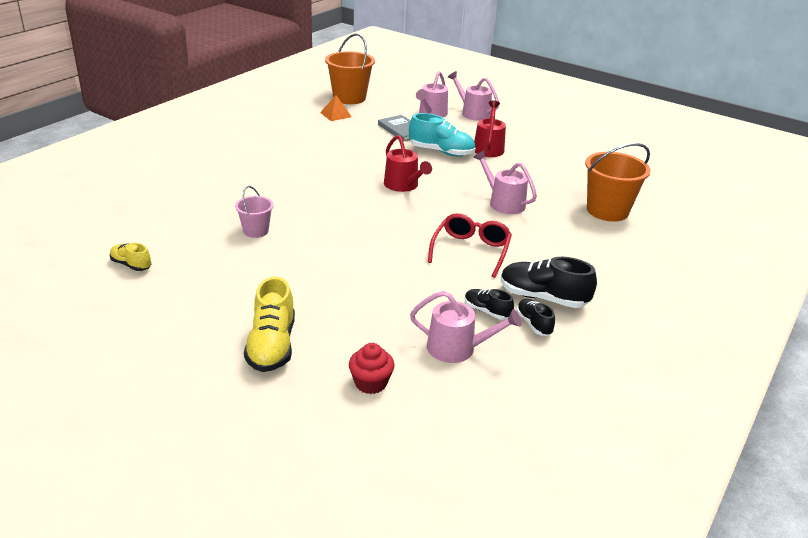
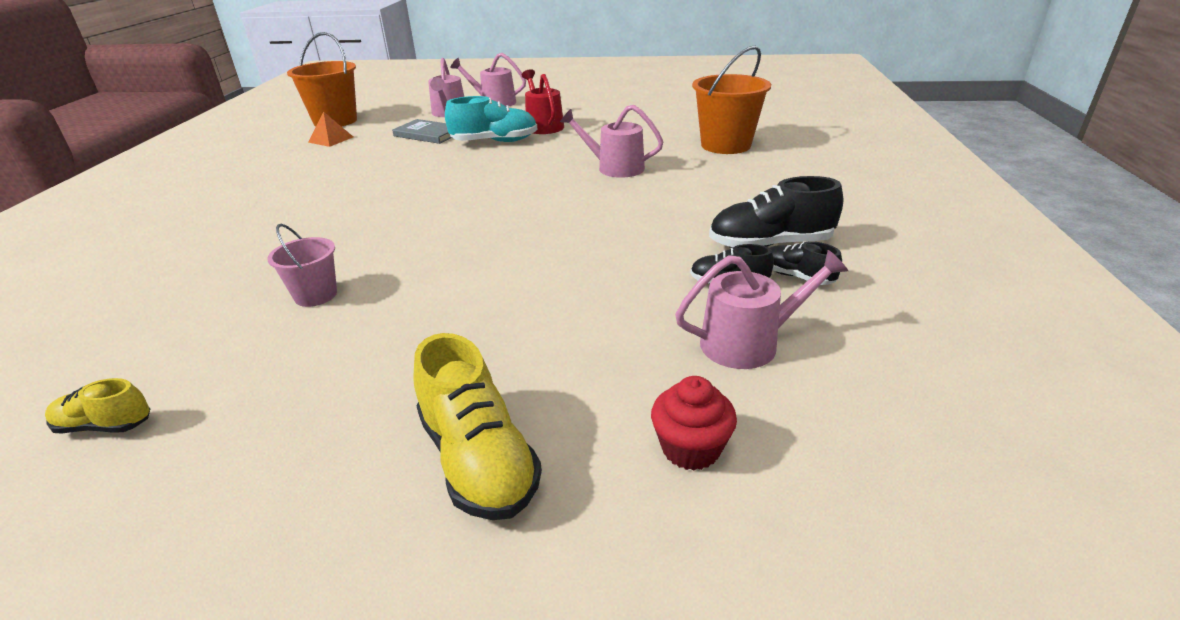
camera: 25 degrees left, 0 degrees up
(403, 185) = (482, 183): red watering can -> none
(471, 250) = (633, 223): red glasses -> none

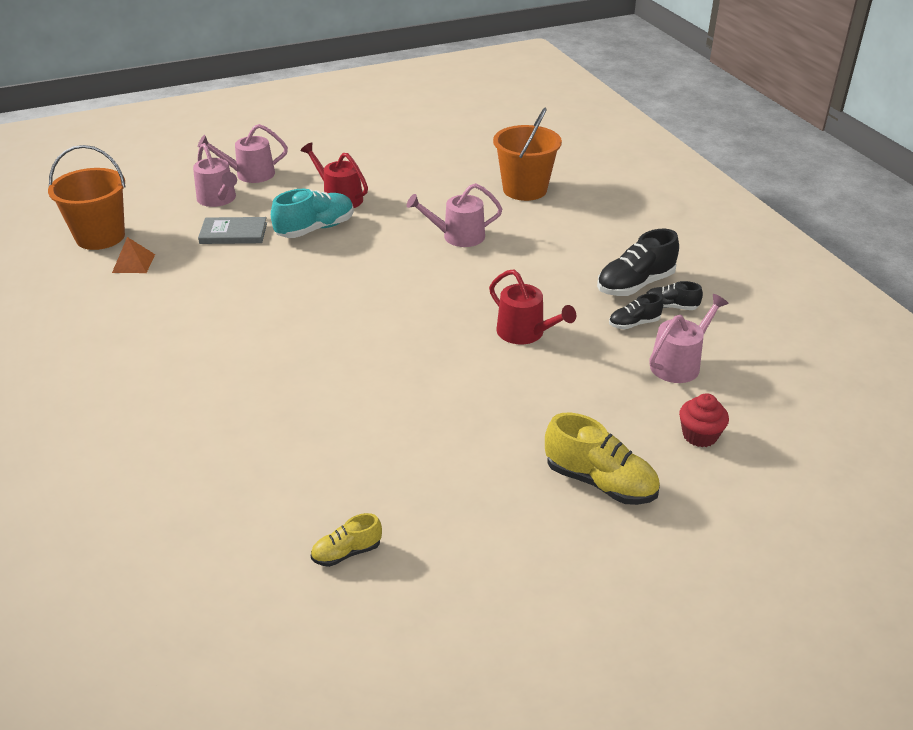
camera: 30 degrees left, 5 degrees up
(315, 295) = (360, 421): pink bucket -> none
(585, 260) = (525, 333): none -> red watering can

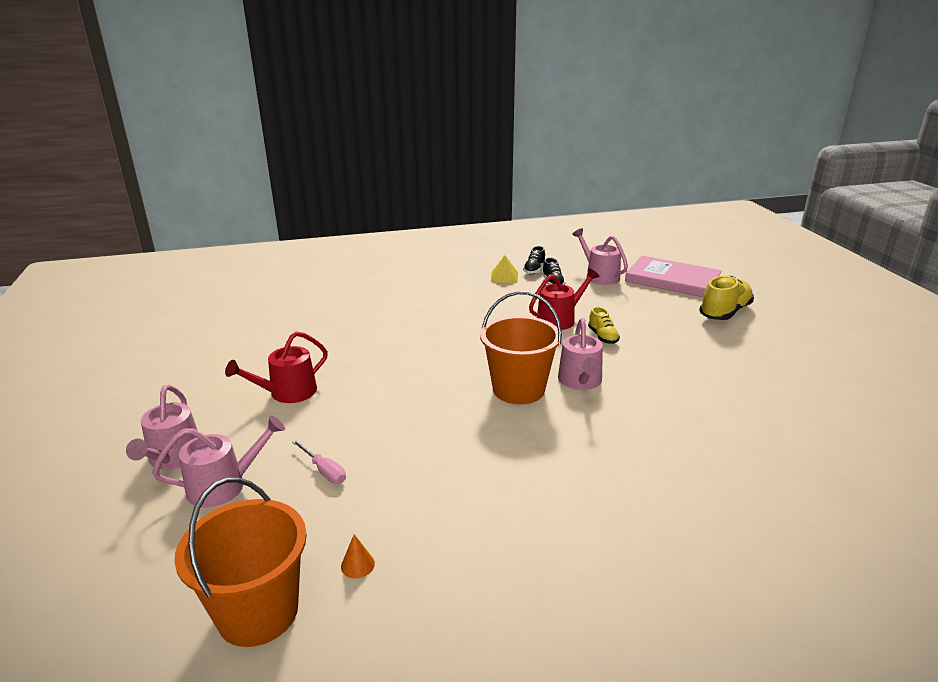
camera: 80 degrees left, 10 degrees down
(133, 263) = (357, 565): orange pyramid -> orange cone
(233, 233) = (324, 471): grey book -> pink screwdriver
(315, 229) = (347, 410): turquoise shoe -> none
(346, 552) = (835, 408): yellow shoe -> yellow shoe (602, 337)
(458, 236) = (404, 334): pink watering can -> pink watering can (580, 381)
(525, 189) = (340, 299): orange bucket -> orange bucket (518, 389)
(635, 285) = (504, 277): black shoe -> yellow pyramid
(699, 435) = (672, 280): red cupcake -> pink book

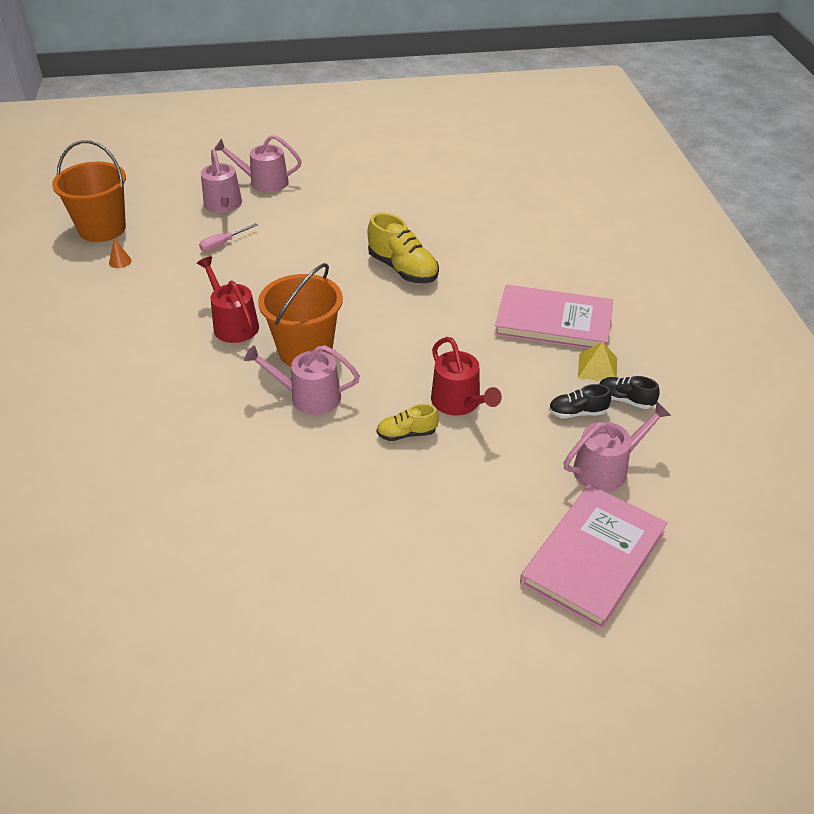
camera: 95 degrees right, 15 degrees up
(288, 393) = (337, 221): red watering can -> red watering can (233, 324)
(455, 289) = (553, 321): none -> pink book
(725, 312) = (465, 588): yellow shoe -> yellow shoe (403, 269)

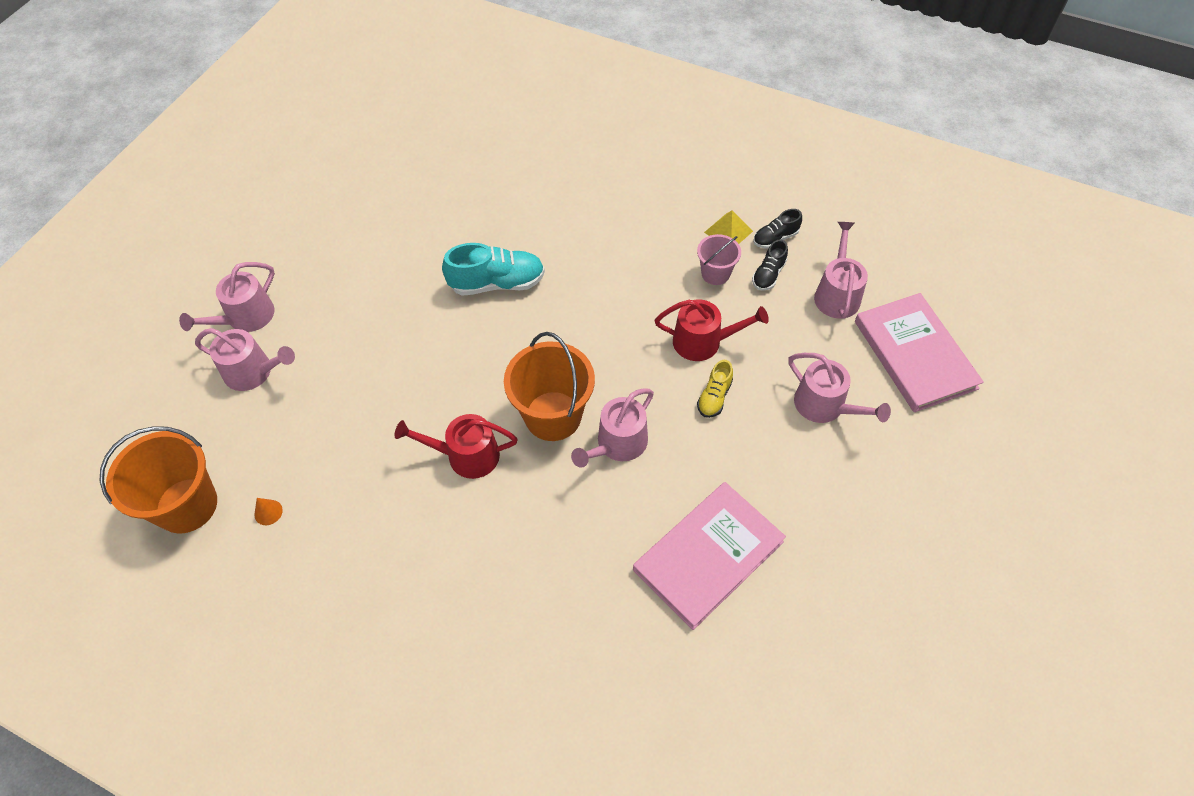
camera: 55 degrees left, 15 degrees up
(222, 244) = (324, 405): pink screwdriver -> none
(403, 269) = (497, 283): yellow shoe -> turquoise shoe
(465, 512) = (824, 406): none -> pink watering can
(541, 379) = (715, 273): none -> pink bucket
(553, 321) = (654, 224): pink book -> pink book (708, 555)

